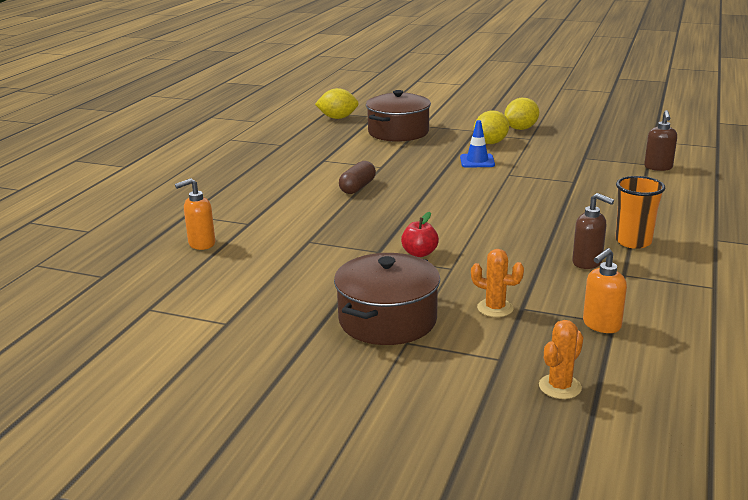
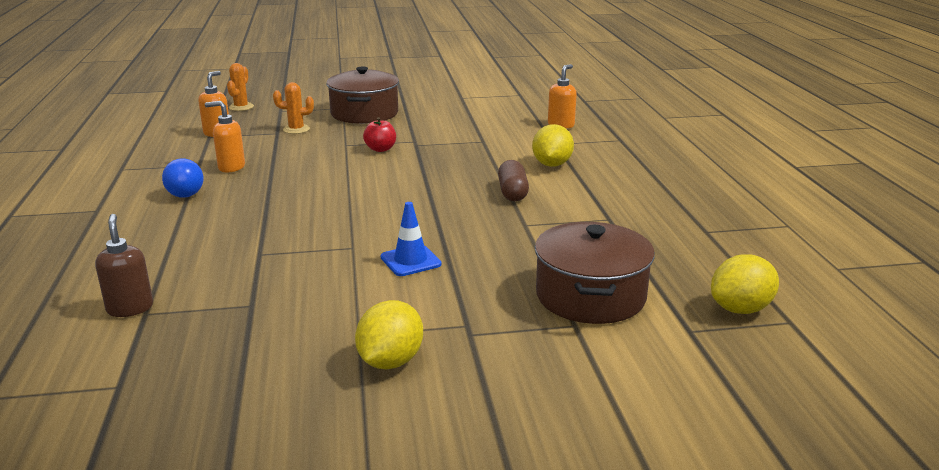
camera: 150 degrees right, 0 degrees up
(490, 143) = (419, 305): yellow lemon -> yellow lemon (552, 164)
(587, 263) = (231, 167): brown soap dispenser -> orange soap dispenser
(633, 242) = (186, 192): orange cup -> blue light bulb

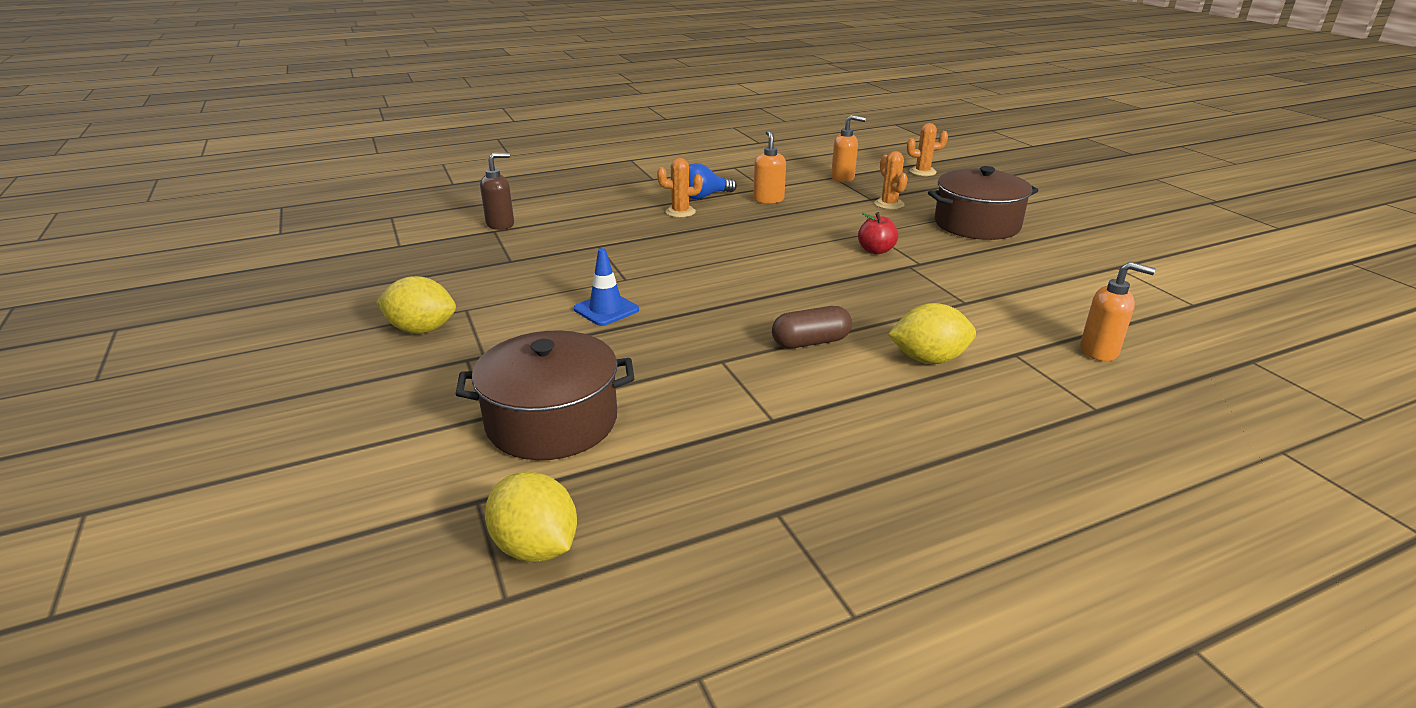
camera: 75 degrees right, 5 degrees up
(215, 207) = (680, 212): none -> orange cactus

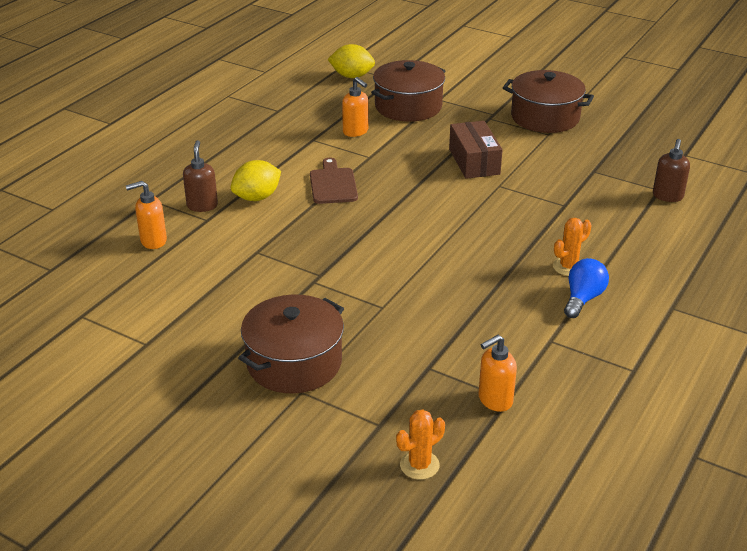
camera: 145 degrees right, 5 degrees up
(422, 329) = (545, 117): yellow lemon -> brown pot
(606, 309) = (474, 161): blue traffic cone -> brown box
(768, 199) = (521, 320): orange soap dispenser -> orange soap dispenser (355, 132)
(810, 342) = (333, 184): brown capsule -> brown cutting board
(876, 250) = (359, 283): red apple -> none
(889, 204) = (402, 364): orange cactus -> none
(1015, 374) = (202, 206): none -> brown soap dispenser

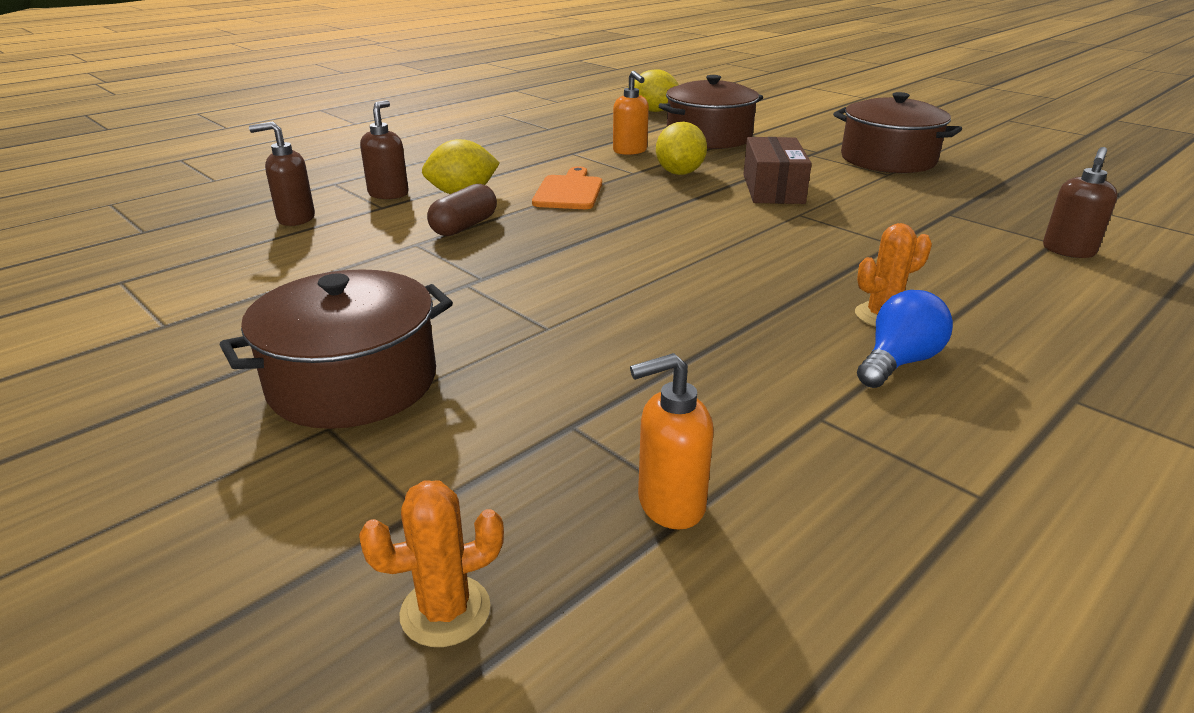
camera: 15 degrees right, 5 degrees down
(153, 241) = (295, 219): orange soap dispenser -> brown soap dispenser
(279, 230) = (464, 226): none -> brown capsule
(333, 184) = (569, 191): brown cutting board -> orange cutting board
(403, 153) = (679, 173): none -> yellow lemon

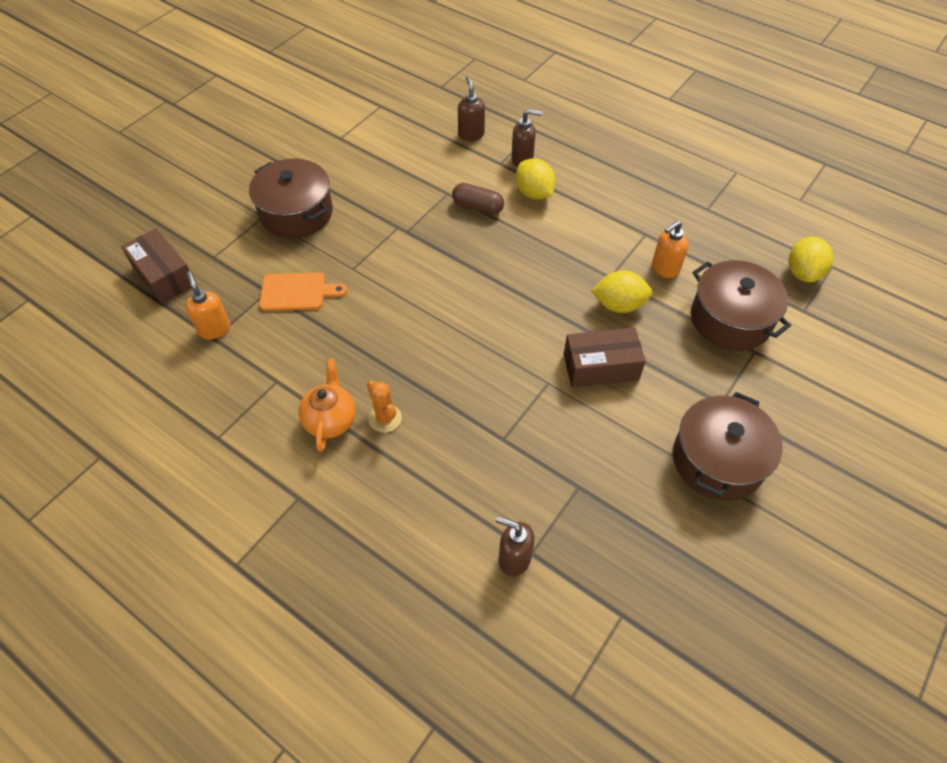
camera: 80 degrees right, 25 degrees up
(445, 611) = (164, 276): orange cactus -> brown box
(569, 191) = (555, 246): orange cutting board -> orange cutting board (297, 292)
(898, 362) = (330, 420): blue light bulb -> orange teapot

